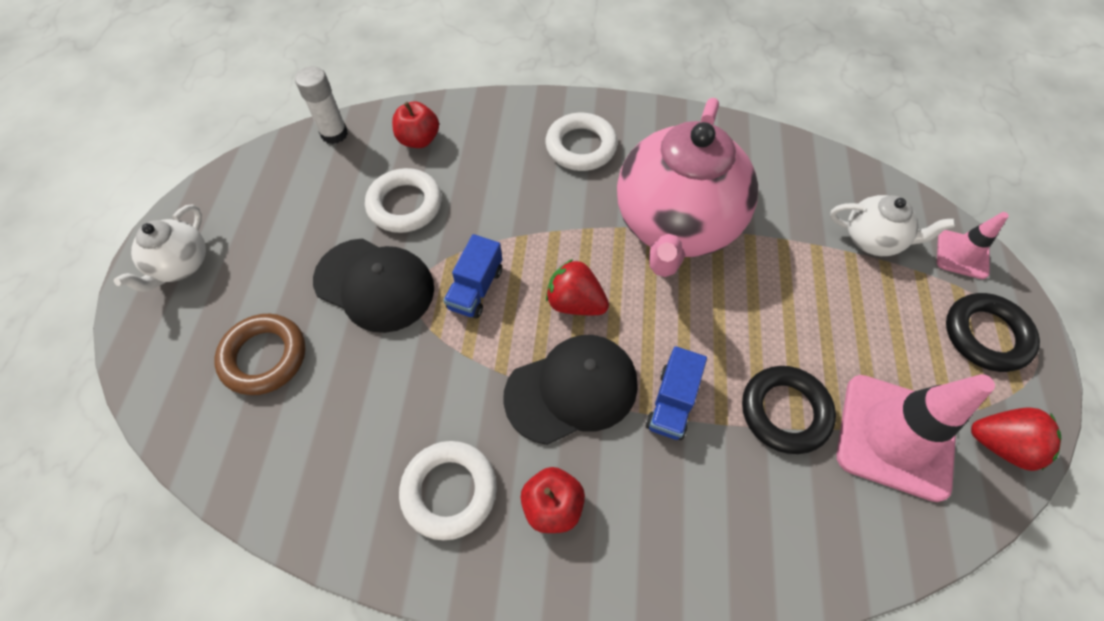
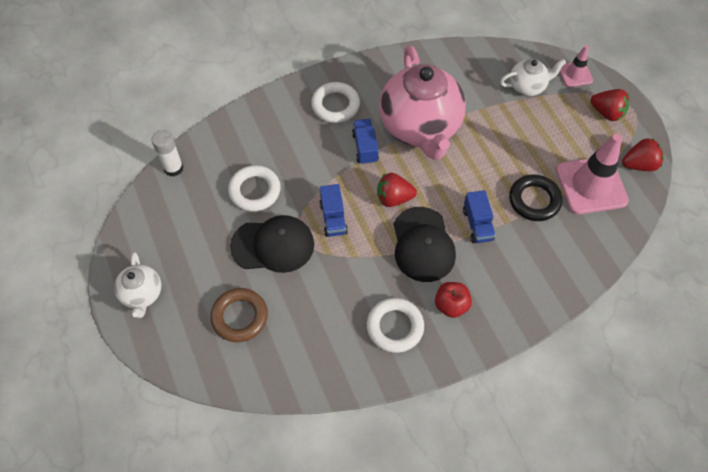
camera: 30 degrees left, 0 degrees up
(419, 139) = (232, 147): red apple -> none
(572, 390) = (423, 244): black cap -> black cap turned 135 degrees clockwise
(582, 216) = (365, 148): none -> blue truck
(986, 335) = (607, 113): black ring -> red strawberry

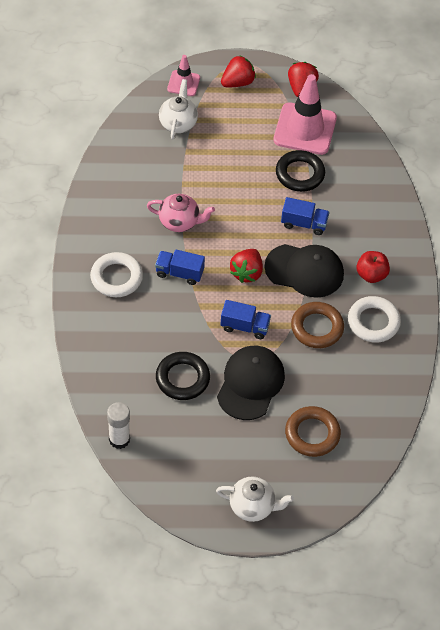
camera: 70 degrees left, 5 degrees down
(255, 191) = (182, 378): white ring -> black ring
(362, 278) = (317, 328): none -> brown ring
(420, 128) = (180, 222): pink teapot -> pink teapot, size x0.47

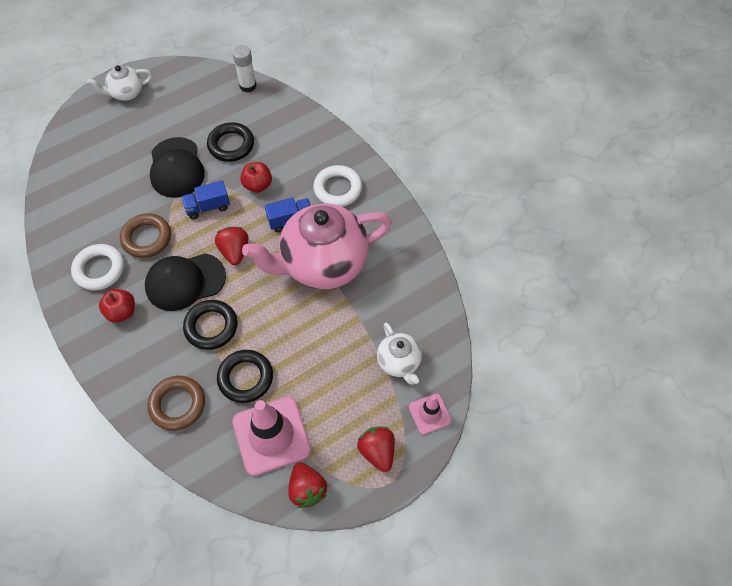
camera: 150 degrees right, 5 degrees up
(180, 222) = (323, 264): pink teapot -> pink teapot, size x2.11
(185, 322) = (258, 185): none -> red apple
(237, 82) = (377, 451): red strawberry -> red strawberry turned 135 degrees clockwise
(304, 223) = (211, 327): blue truck -> black ring
(312, 434) = (108, 158): brown ring -> brown ring (177, 404)

